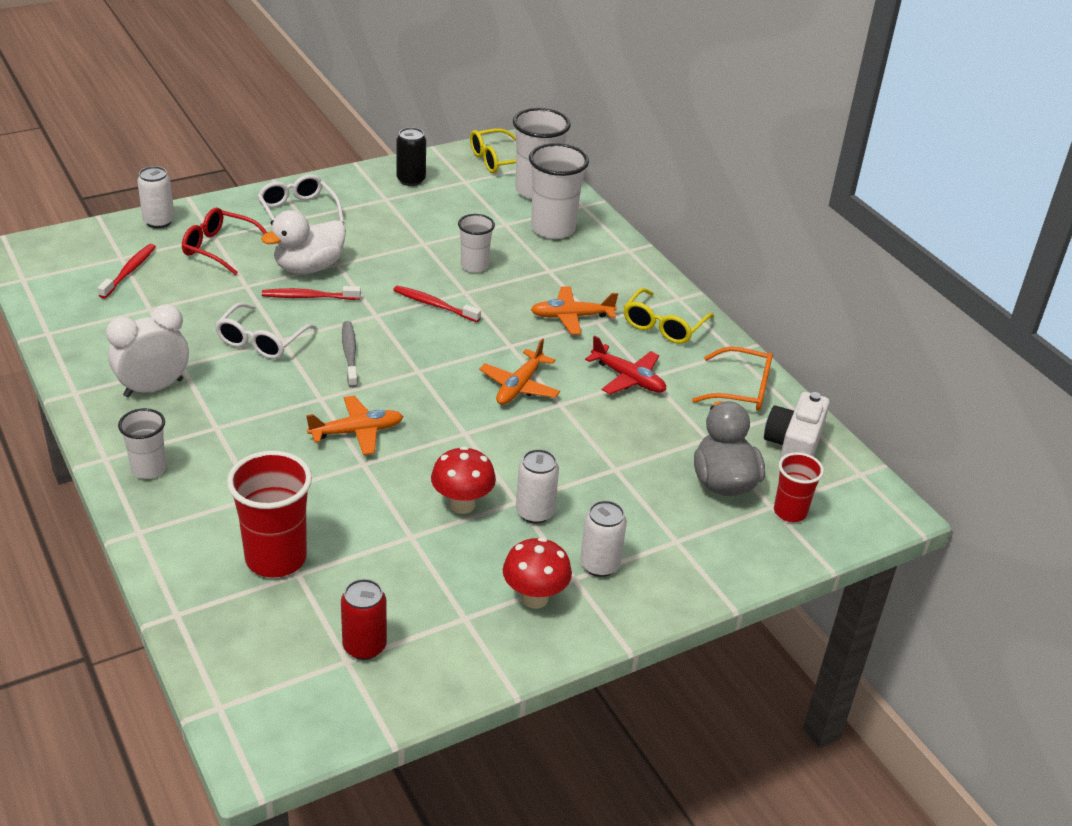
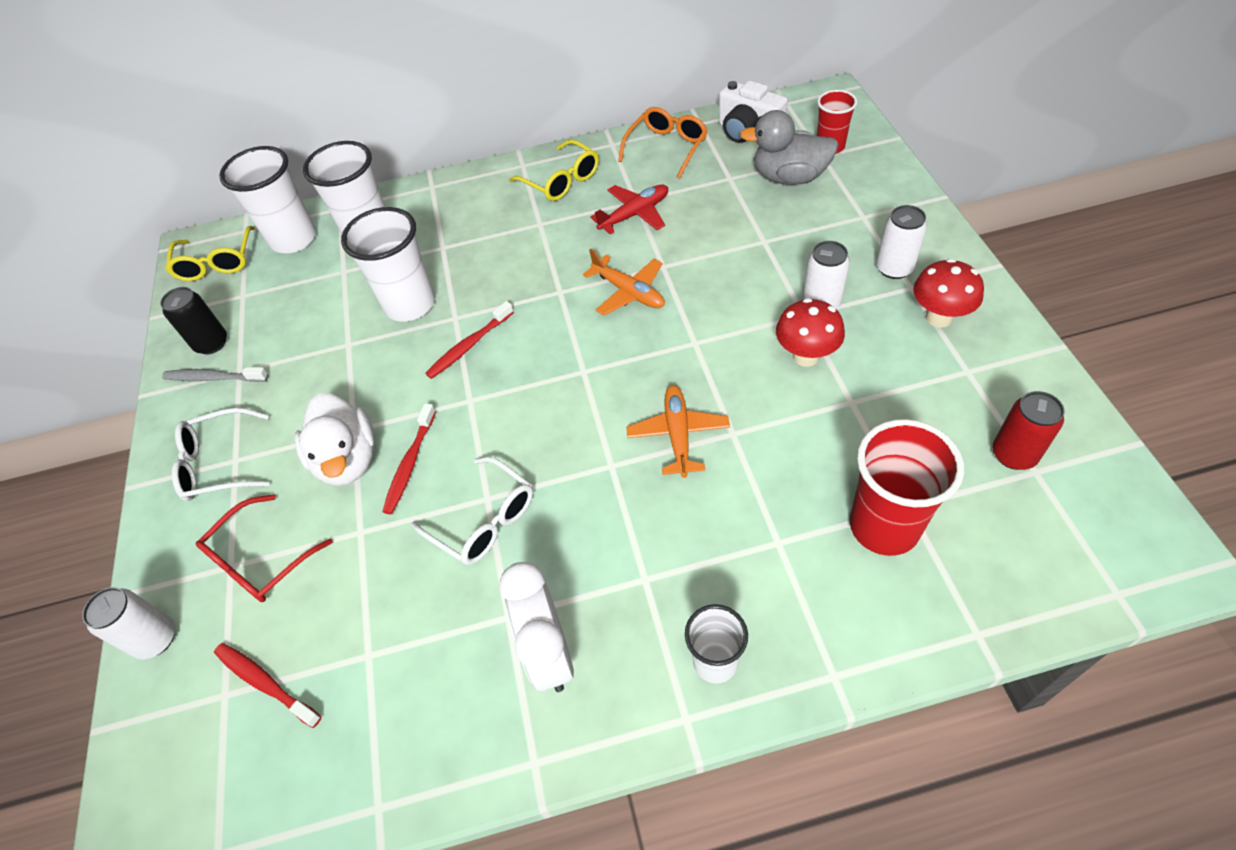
camera: 65 degrees left, 15 degrees up
(349, 354) = (536, 431): grey toothbrush -> grey toothbrush (214, 378)
(474, 266) = (410, 304): white cup -> white cup, size x1.68
(571, 317) = (527, 240): orange plane -> none

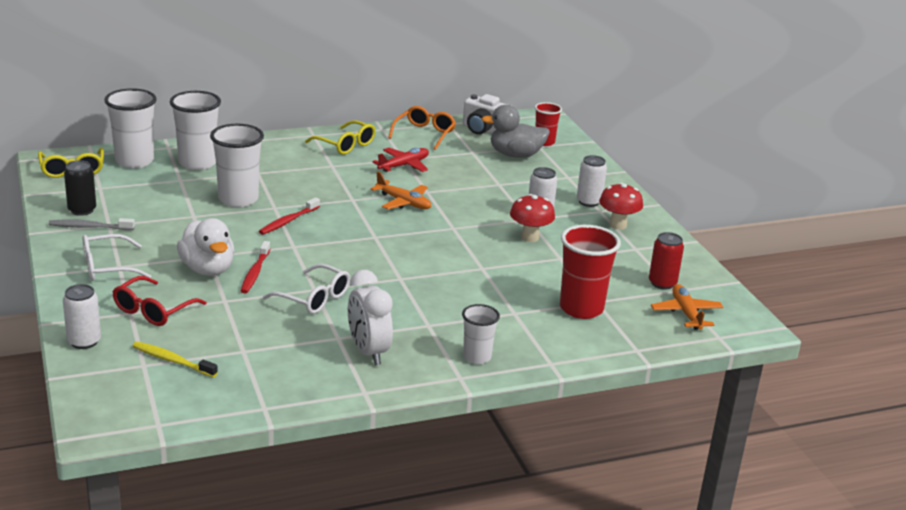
camera: 15 degrees left, 25 degrees down
(265, 683) = (172, 360): red toothbrush -> yellow toothbrush
(678, 434) = (445, 267): orange plane -> orange plane (686, 313)

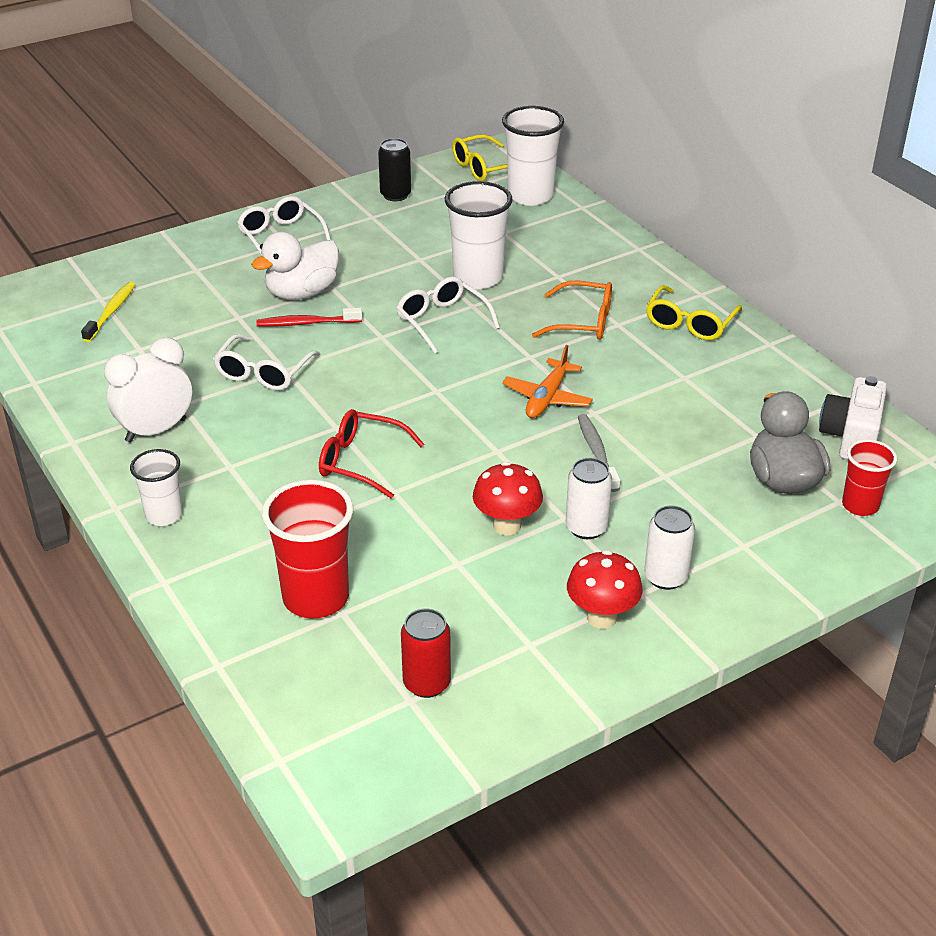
camera: 80 degrees right, 10 degrees up
(84, 341) = (135, 258): white can -> none
(89, 227) = (361, 208): grey toothbrush -> grey toothbrush (597, 452)
(153, 310) = (203, 281): red glasses -> red glasses (360, 461)
(197, 163) = (554, 233): white cup -> none
(288, 221) = (442, 321): red toothbrush -> white glasses
(404, 165) = (662, 380): red plane -> none
(424, 134) = (785, 382): orange glasses -> orange glasses (583, 322)
(686, 313) = (341, 717): orange plane -> none

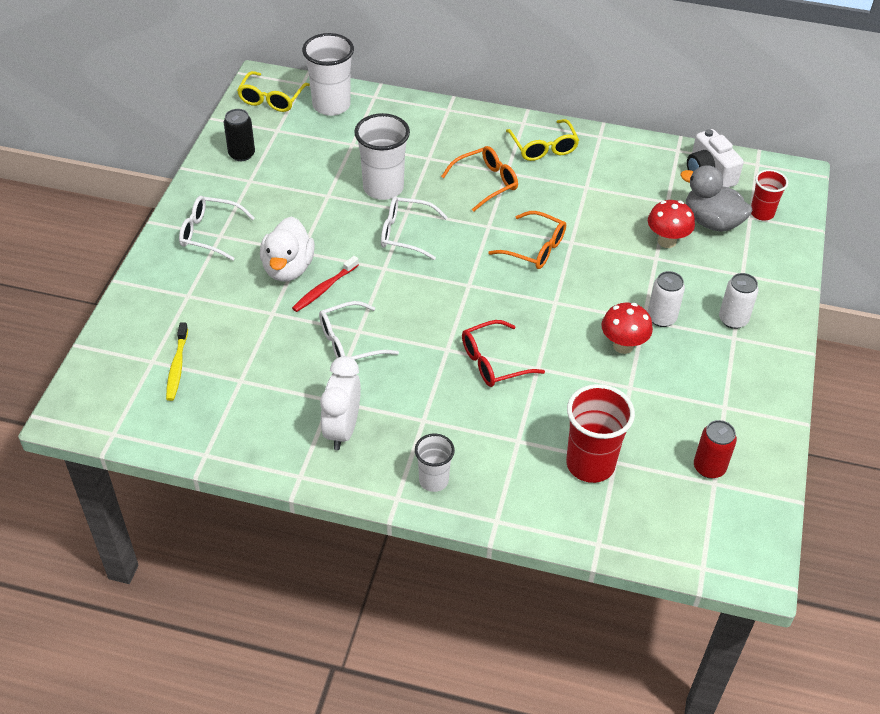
camera: 45 degrees left, 10 degrees up
(111, 312) = (177, 366): yellow toothbrush -> yellow toothbrush turned 150 degrees counterclockwise
(263, 373) = (349, 342): white glasses -> white glasses turned 90 degrees clockwise
(547, 398) = (535, 248): orange plane -> orange glasses
(597, 452) = (606, 267): grey toothbrush -> none
(602, 617) = (735, 365): red mushroom -> red mushroom (667, 241)

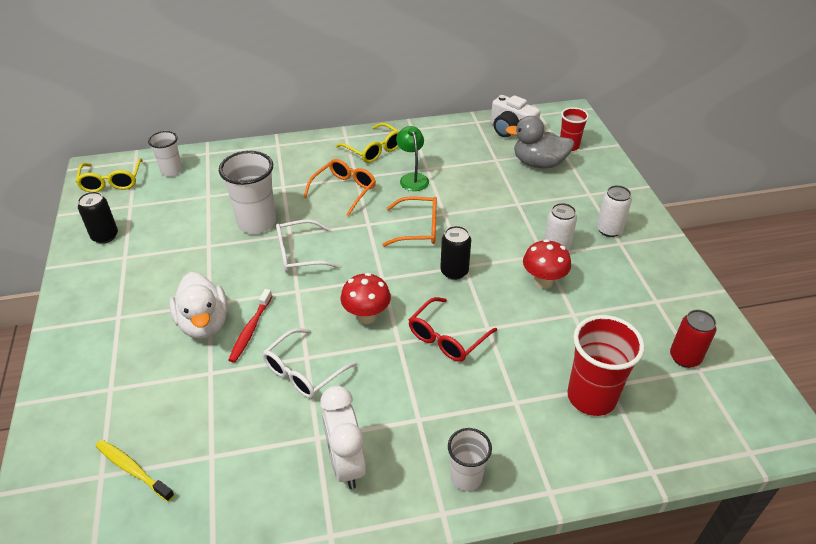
camera: 25 degrees left, 5 degrees down
(177, 366) = (133, 470): yellow toothbrush -> yellow toothbrush turned 150 degrees clockwise
(209, 233) = (105, 319): white glasses -> none
(331, 105) = (171, 171): white cup -> white cup, size x0.60
(542, 304) = (454, 271): none -> black can
(563, 193) = (412, 178): none -> green lamp
(667, 241) = (516, 188): red mushroom -> red mushroom (366, 316)

